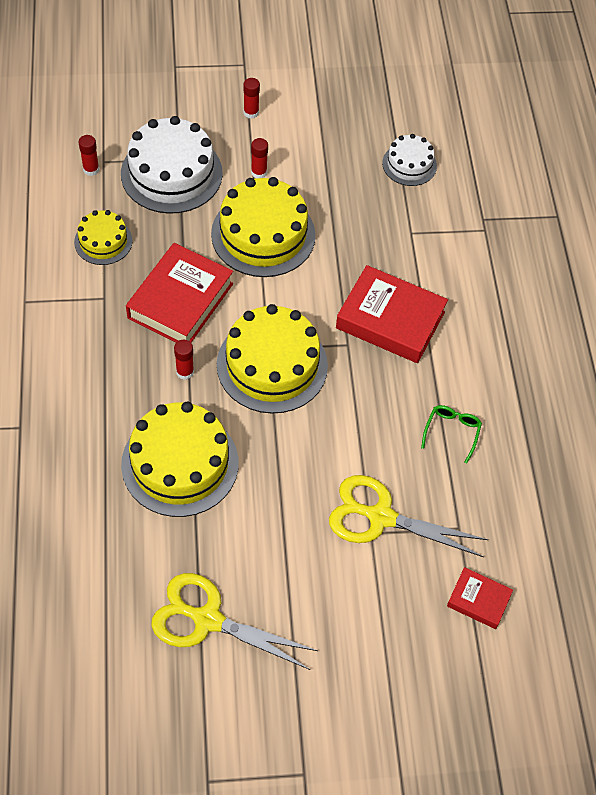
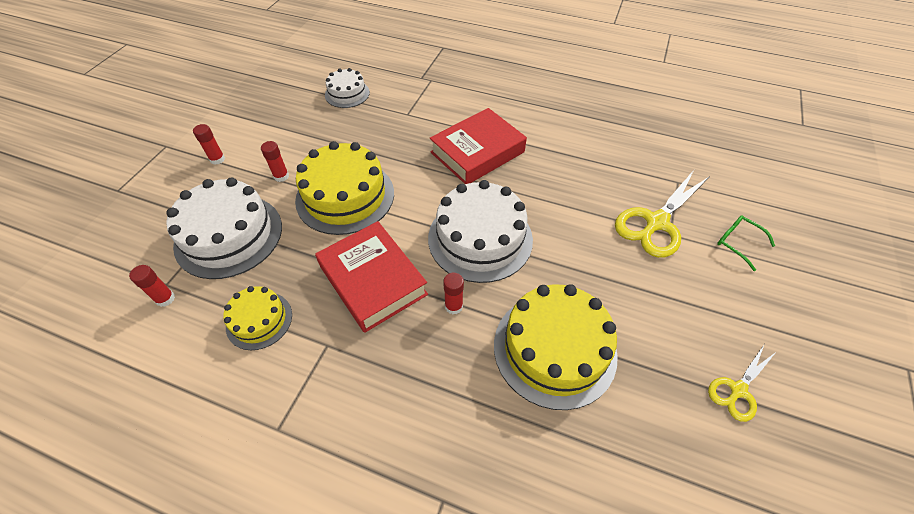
camera: 60 degrees left, 5 degrees down
(207, 619) = (737, 390): yellow scissors -> yellow scissors, size x0.57
(272, 365) = (480, 238): yellow cake -> white cake
(452, 432) = (593, 156): green glasses -> green glasses (737, 243)
(478, 600) = (743, 194): red book -> none

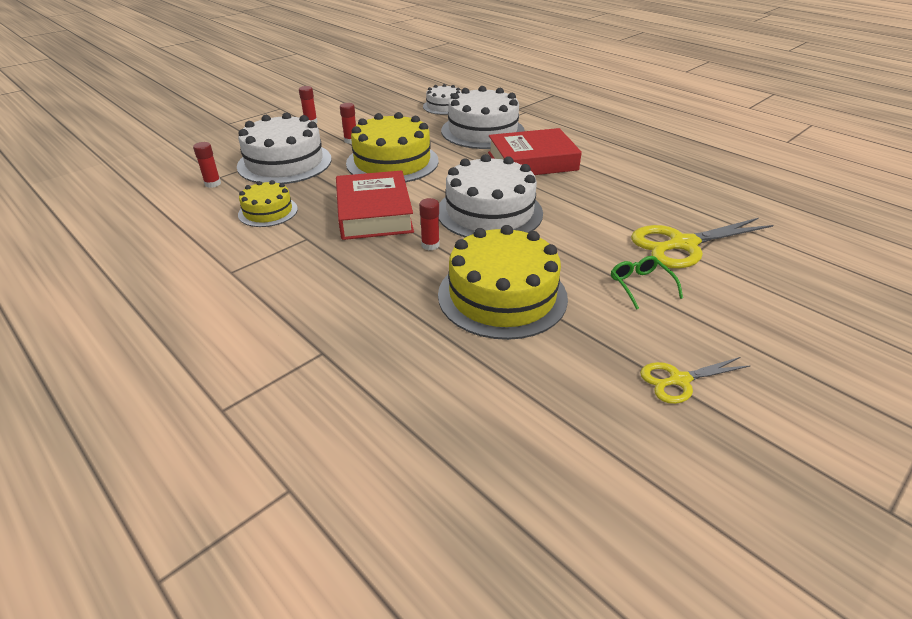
camera: 25 degrees right, 15 degrees down
(407, 121) = (482, 131): none -> white cake
(737, 243) = (770, 281): green glasses -> green glasses (640, 285)

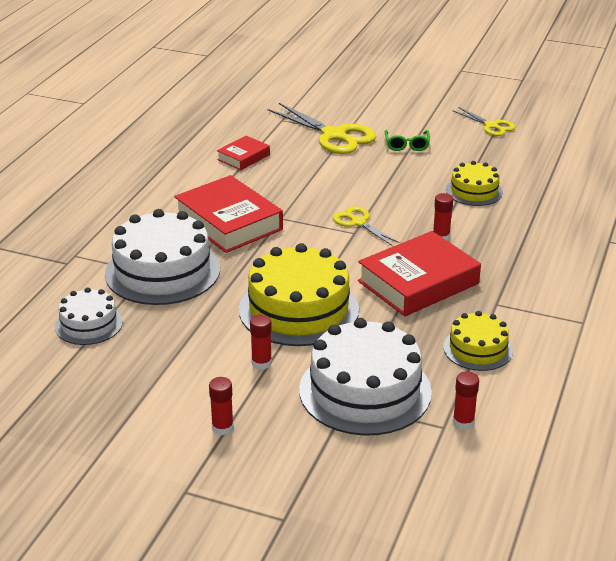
camera: 115 degrees left, 5 degrees down
(489, 212) = (358, 222): white cake -> yellow scissors
(502, 296) = (474, 191): yellow cake -> yellow cake, size x0.55
(640, 285) = (406, 145): green glasses -> green glasses turned 45 degrees counterclockwise
(647, 187) = (243, 157): none -> red book

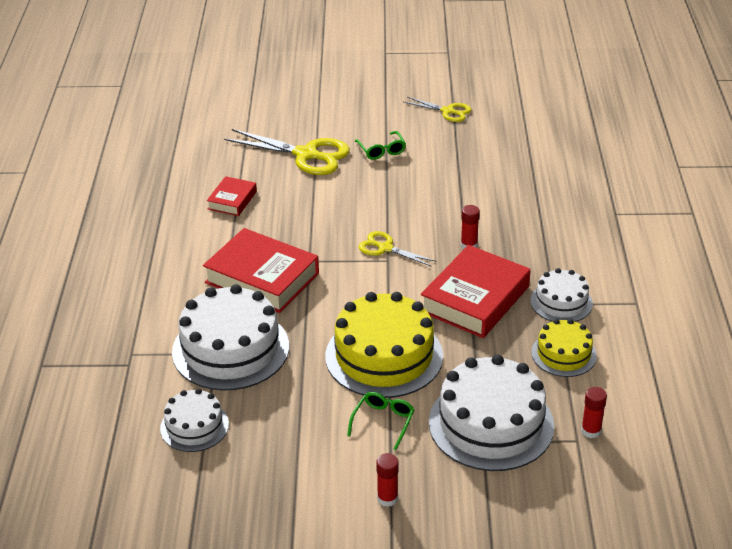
camera: 20 degrees left, 5 degrees up
(261, 363) = (383, 422): red glue stick -> green glasses
(474, 191) = (471, 188): yellow cake -> none
(504, 304) = (561, 302): none -> white cake

